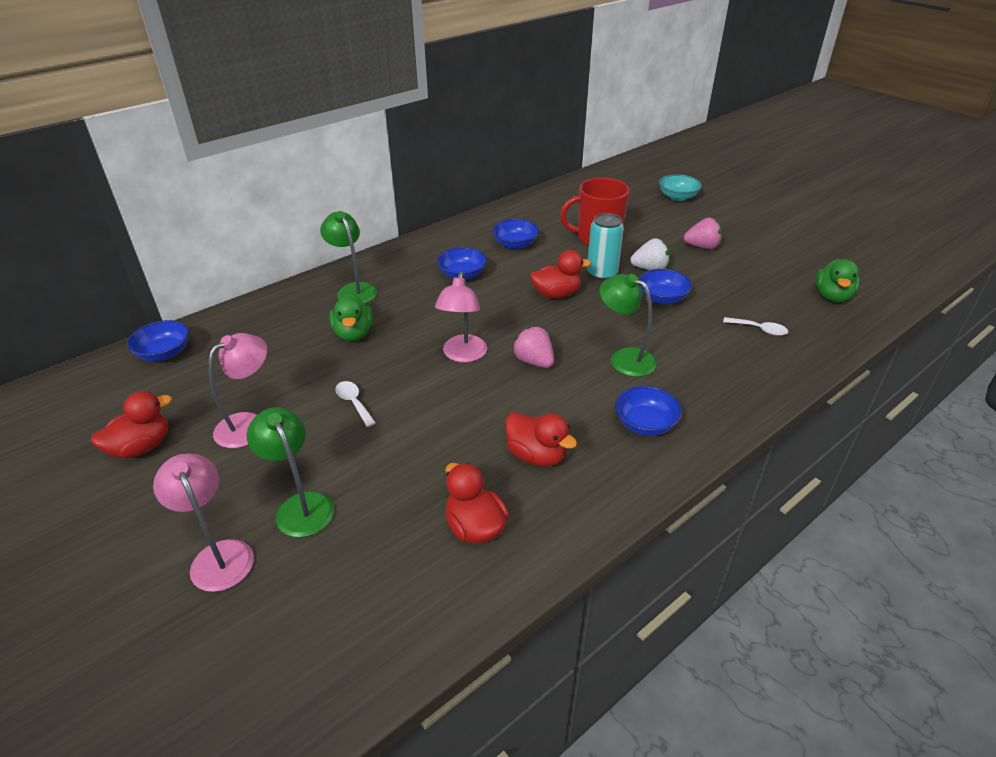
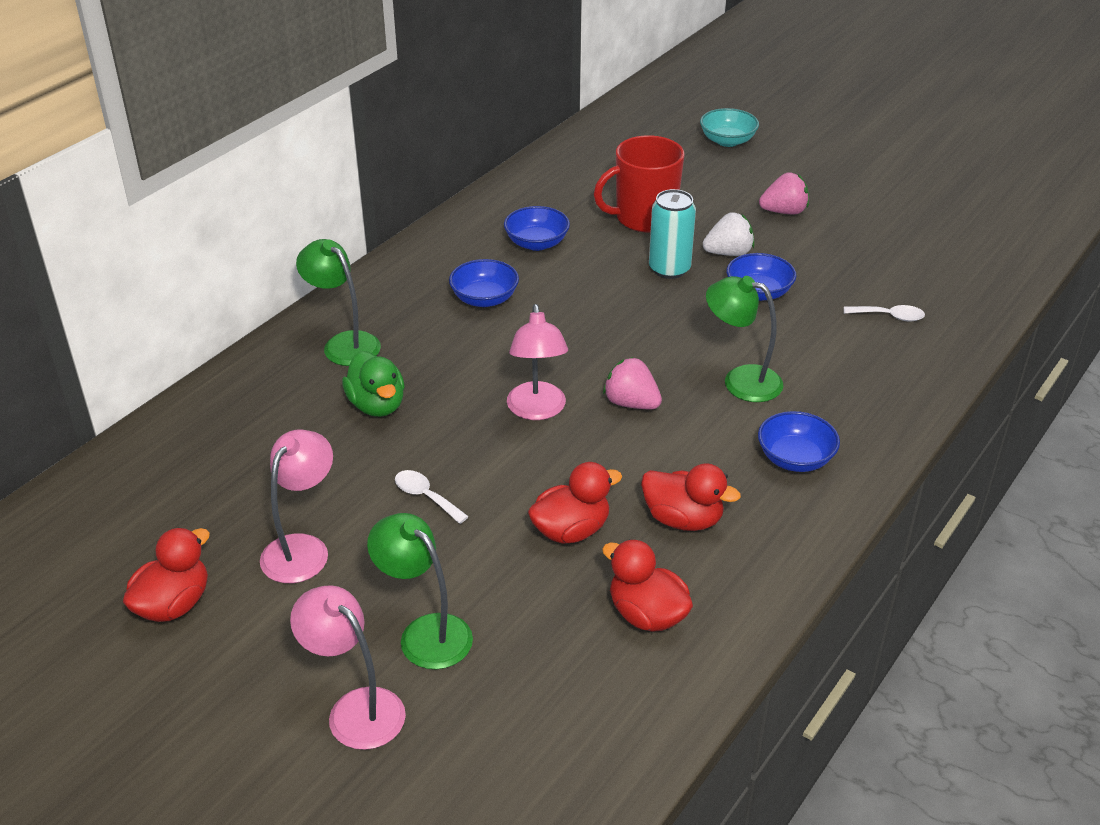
camera: 15 degrees left, 0 degrees up
(164, 353) = (124, 477): blue bowl -> none
(556, 294) = (622, 307): red duck -> red duck (571, 530)
(832, 296) = (961, 258): green duck -> none

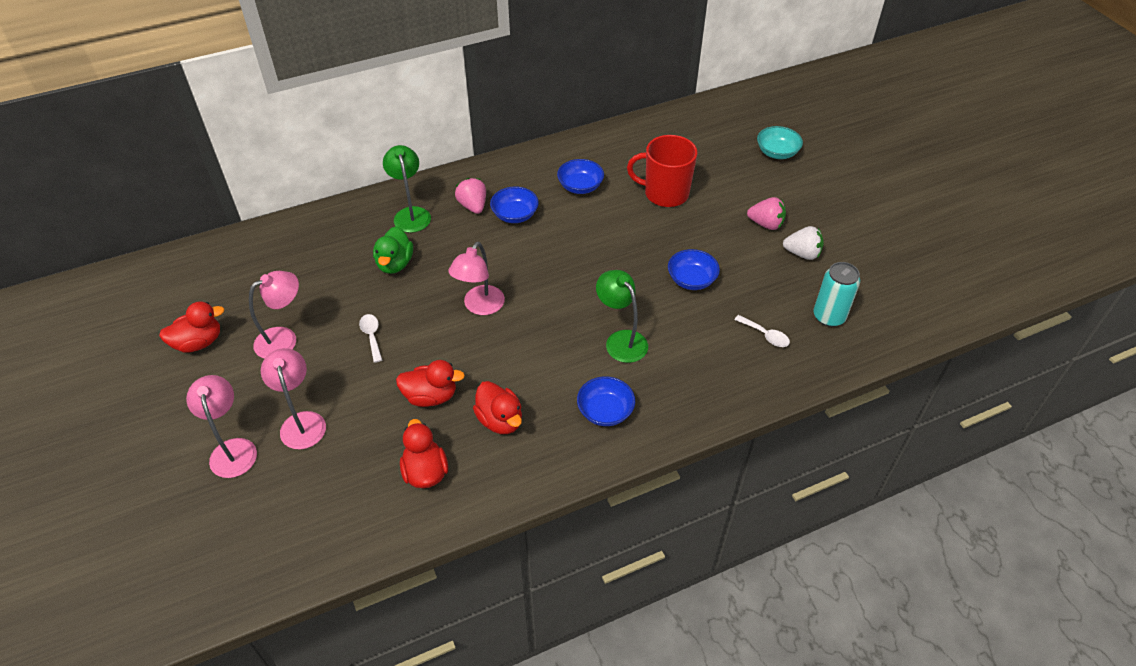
camera: 30 degrees right, 10 degrees up
(425, 632) = (302, 422): green lamp -> pink lamp
(631, 403) = (539, 326): pink strawberry -> pink strawberry (473, 206)
(669, 269) = (648, 239): turquoise can -> turquoise can (829, 316)
(728, 253) = (698, 242): white strawberry -> white strawberry (802, 254)

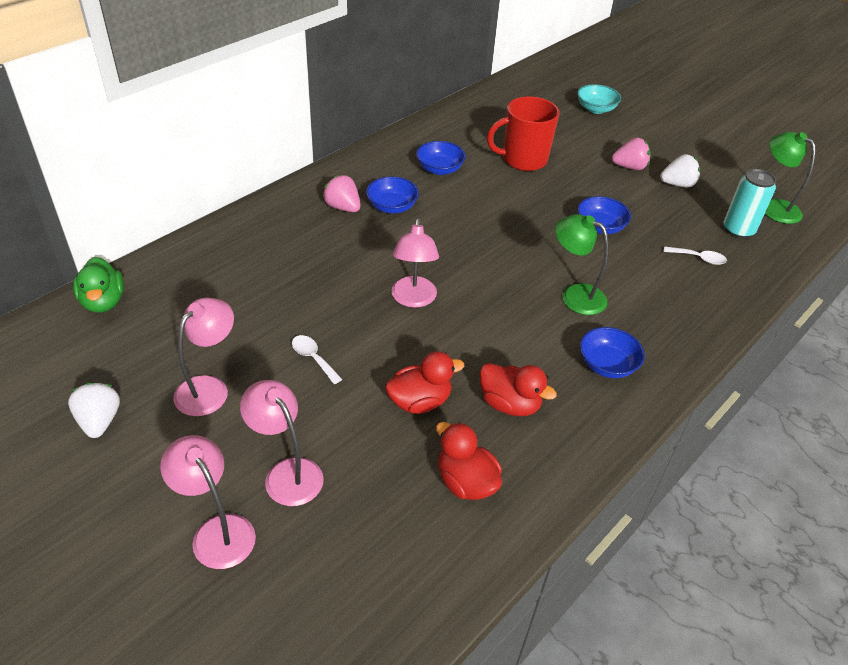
camera: 25 degrees left, 5 degrees down
(198, 342) = (99, 421): red duck -> white strawberry
(395, 264) = (293, 280): green duck -> green duck (103, 302)
(411, 214) = (280, 228): green lamp -> green lamp (774, 207)

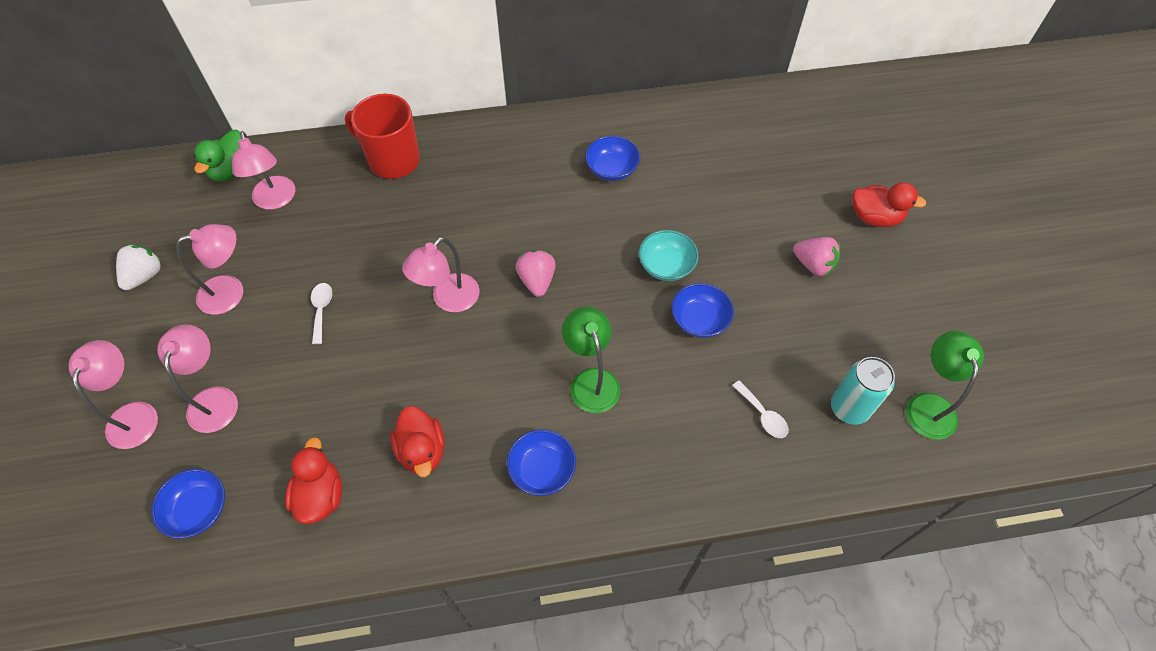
camera: 40 degrees right, 15 degrees up
(176, 304) = (275, 200): none -> pink lamp
(343, 207) = (484, 169): pink strawberry -> pink strawberry (537, 281)
(392, 207) = (526, 191): blue bowl -> blue bowl (198, 510)
(419, 401) = (358, 401): red duck -> red duck (875, 217)
(523, 160) = (706, 198): red mug -> red mug (393, 160)
(596, 109) = (859, 171): turquoise bowl -> turquoise bowl (666, 266)
(677, 184) = (844, 315): white strawberry -> none

